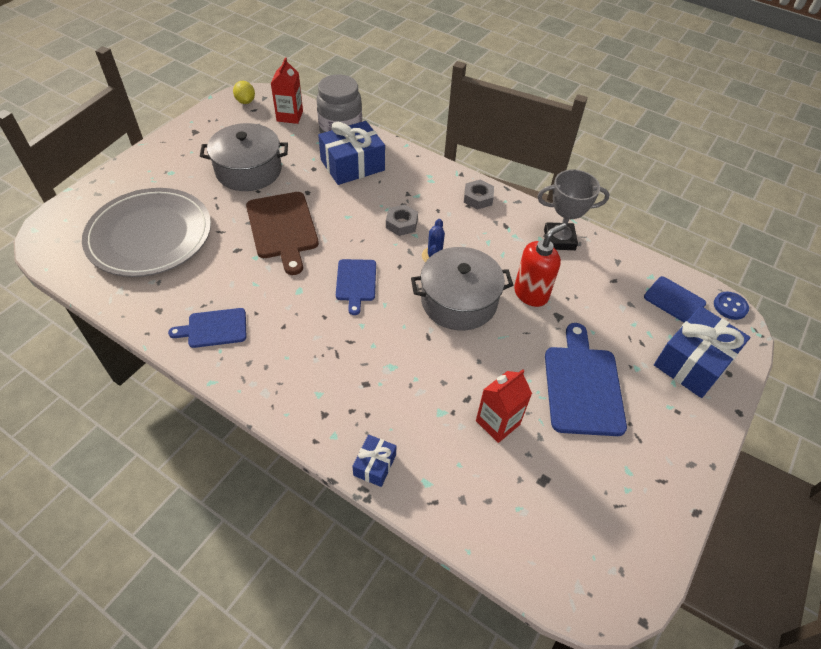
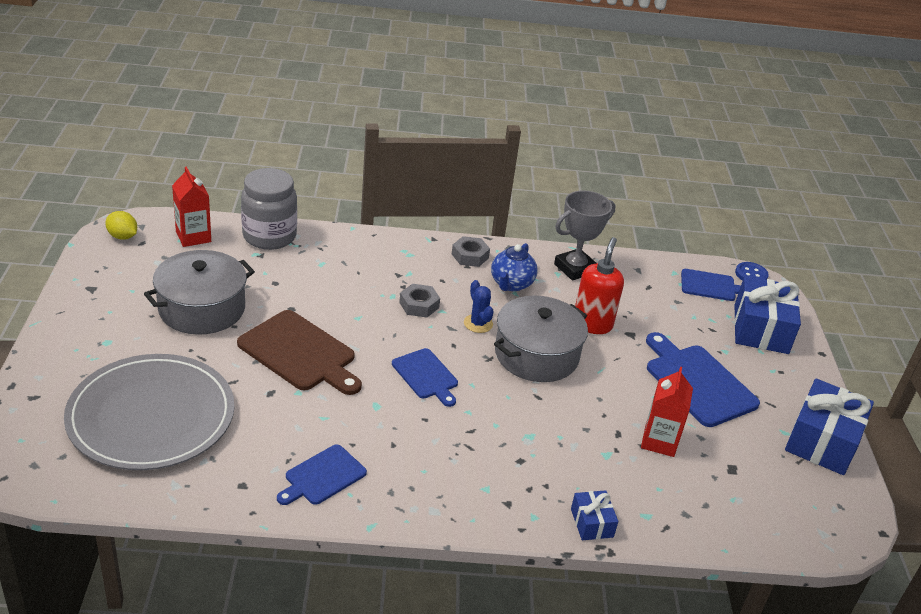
camera: 35 degrees left, 15 degrees down
(352, 165) = (314, 265): blue gift -> blue gift (822, 441)
(491, 233) = (511, 284): none -> blue teapot

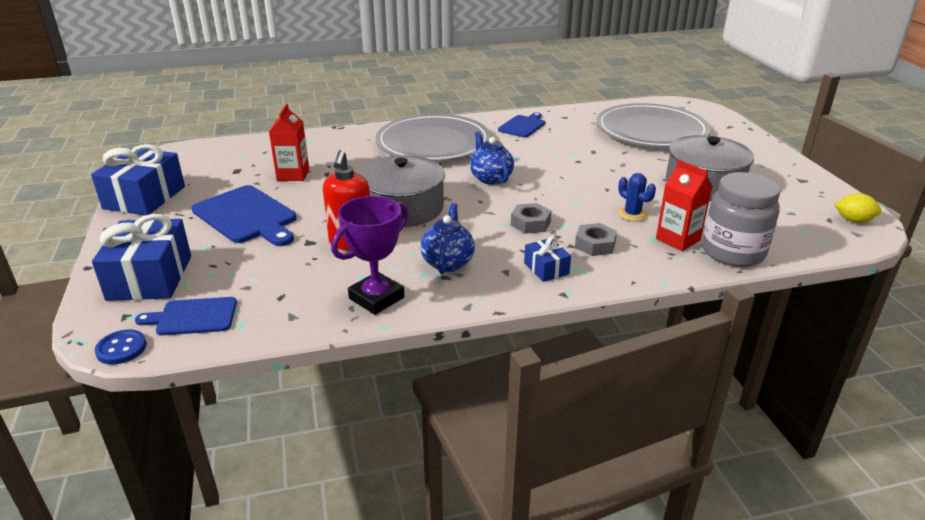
camera: 170 degrees right, 5 degrees down
(193, 237) = (798, 235): red carton -> red carton (678, 239)
(300, 353) = (597, 173): brown cutting board -> none
(426, 376) = (490, 178): blue cutting board -> blue teapot
(470, 256) = (508, 283): grey nut -> grey nut (595, 245)
(470, 466) = (433, 143): none -> grey plate
(478, 323) = (466, 220): blue cactus -> blue cactus (632, 214)
(575, 268) = (376, 298): grey trophy -> purple trophy
(591, 523) = (346, 134): blue gift -> blue gift (546, 268)

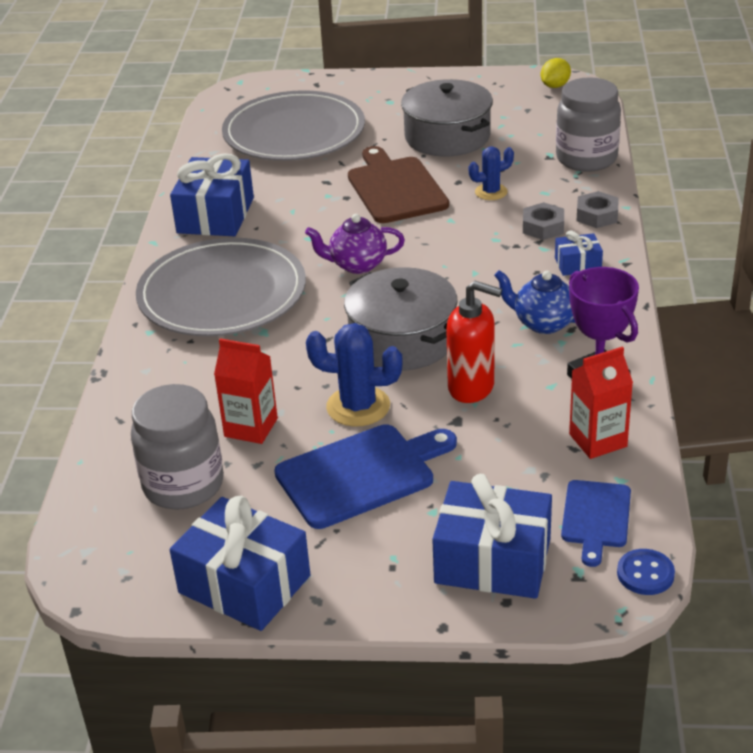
camera: 70 degrees left, 5 degrees up
(236, 166) = (183, 485): none -> grey jar
(320, 204) = (358, 406): none -> blue cactus
(490, 178) = (357, 265): blue teapot -> purple teapot
(523, 126) = (215, 215): blue cutting board -> blue gift
(530, 223) = (482, 257): grey nut -> grey nut (597, 215)
(605, 176) = (395, 188): none -> brown cutting board
(678, 239) = (552, 180): red carton -> red carton (598, 440)

